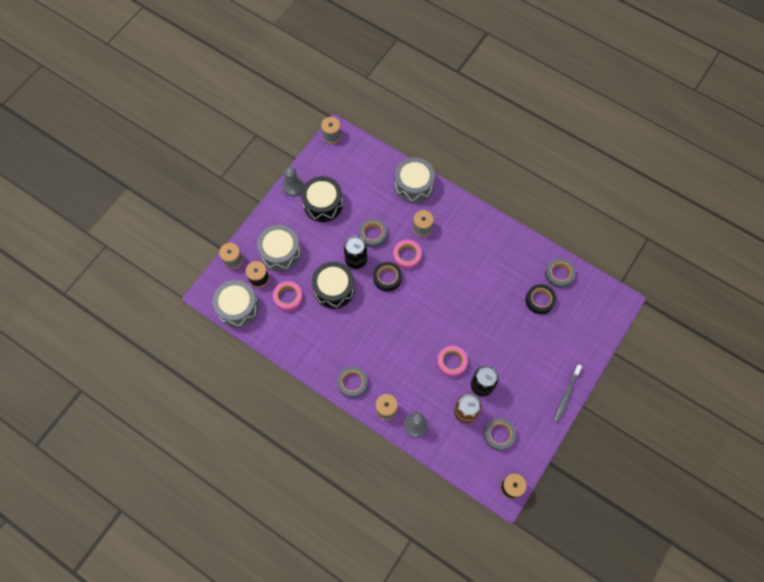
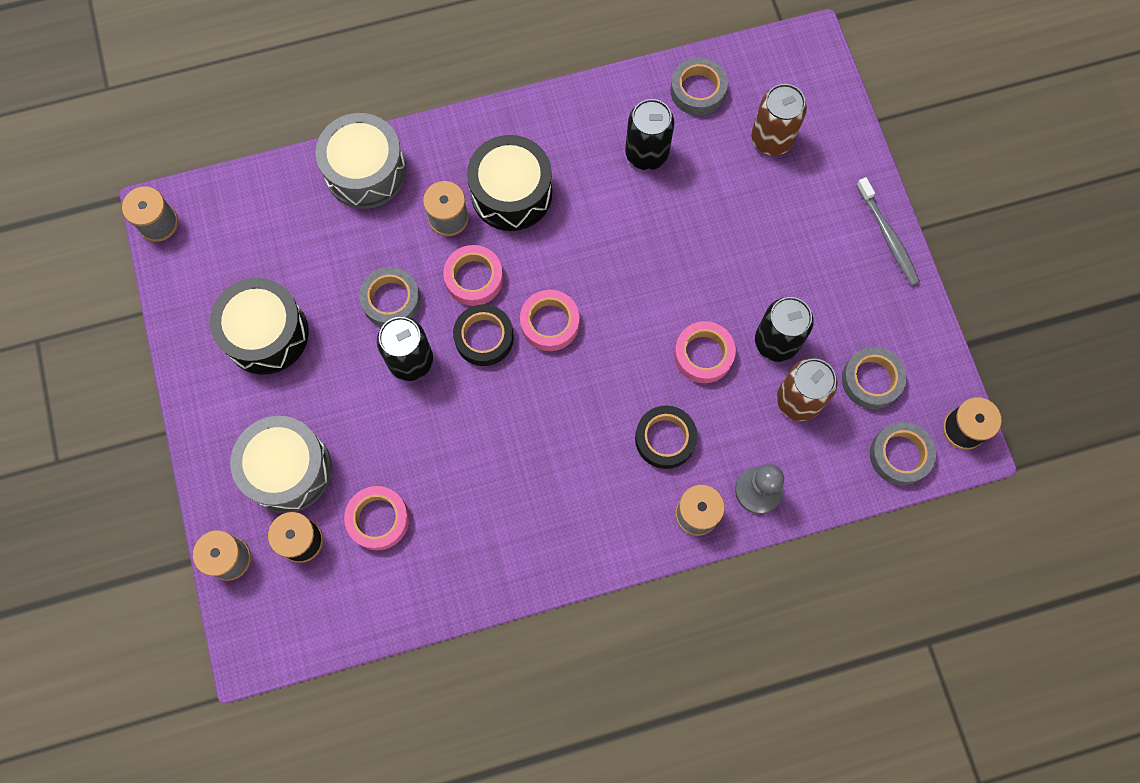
camera: 50 degrees left, 5 degrees up
(238, 307) = (322, 617): grey drum -> none
(292, 187) = (189, 357): grey pawn -> none
(334, 289) = (429, 435): black drum -> black drum (511, 193)
(352, 383) = (611, 532): grey tape -> grey tape (900, 455)
(414, 296) = (550, 323): none -> pink tape
(514, 276) = (646, 153): none -> black can
(540, 300) = (714, 150): black tape -> black tape (665, 439)
(565, 318) = (772, 139): none -> brown can

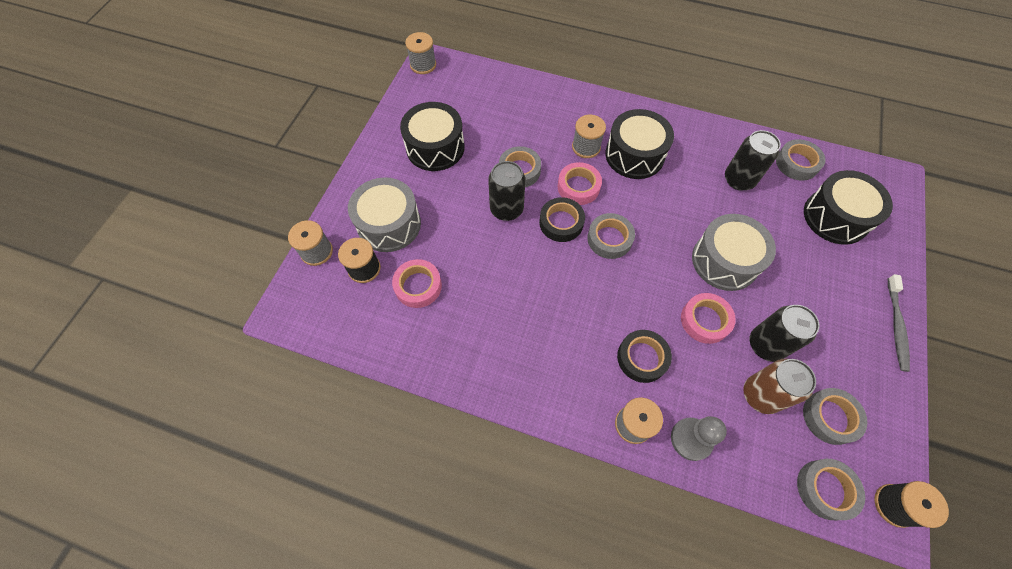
camera: 35 degrees right, 10 degrees down
(365, 171) = (554, 99): grey drum -> grey drum (724, 261)
(550, 323) = (609, 239): pink tape -> grey tape
(772, 139) = (835, 217): brown can -> black drum

